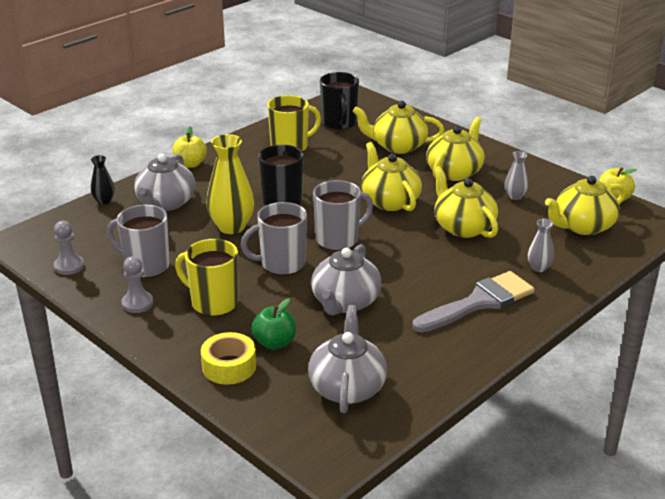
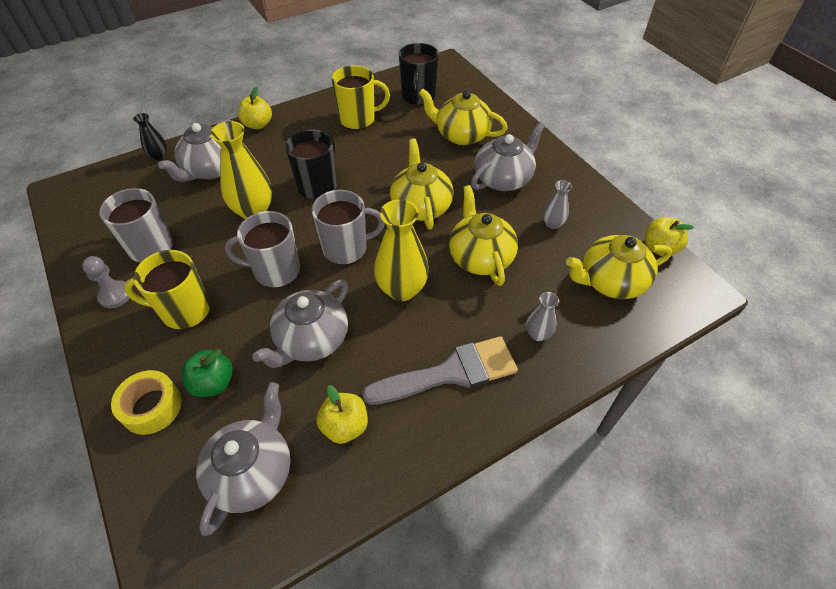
camera: 15 degrees right, 20 degrees up
(69, 266) = (83, 232): grey pawn -> none
(213, 303) = (184, 311): yellow mug -> yellow mug turned 45 degrees counterclockwise
(406, 258) = (402, 289): none -> yellow vase
(408, 348) = (345, 426): none -> yellow apple
(455, 172) = (503, 179): yellow teapot -> grey teapot

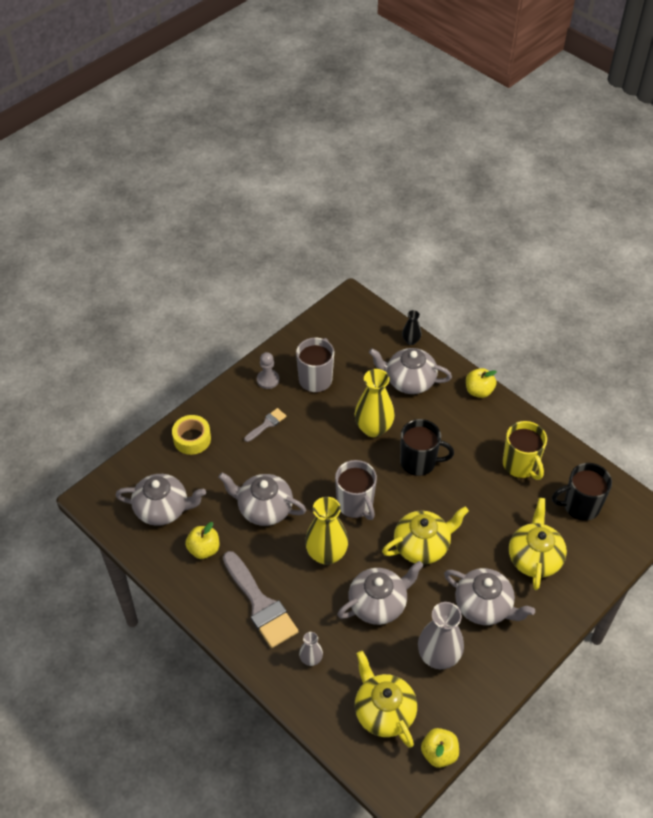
camera: 75 degrees right, 0 degrees up
(184, 311) = (267, 424): yellow mug -> grey brush
(213, 383) = (216, 464): green apple -> none
(275, 271) = (318, 465): grey mug -> none
(480, 257) = (378, 604): yellow teapot -> grey teapot
(552, 224) = (438, 656): grey vase -> grey vase, size x1.93

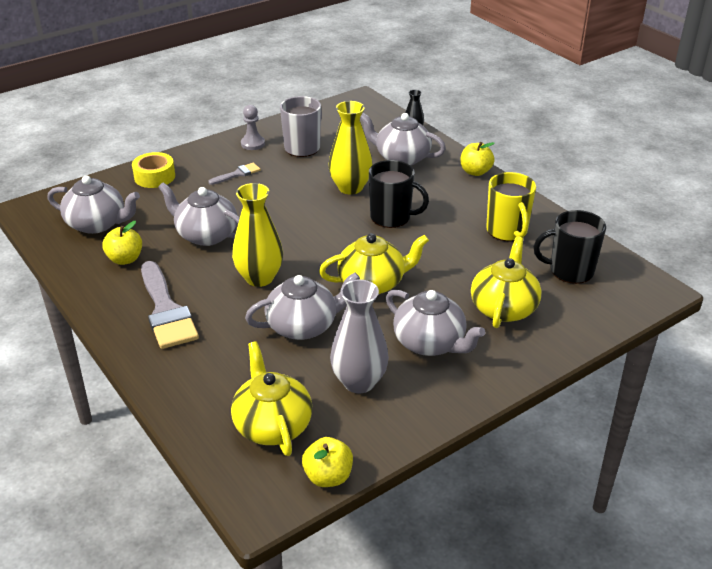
camera: 10 degrees right, 15 degrees down
(311, 659) = (203, 365): grey vase -> none
(355, 504) = (308, 242): grey mug -> none

